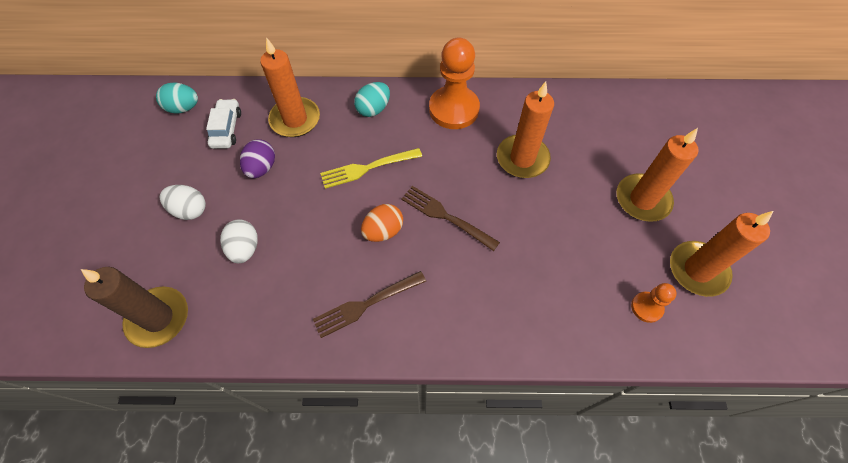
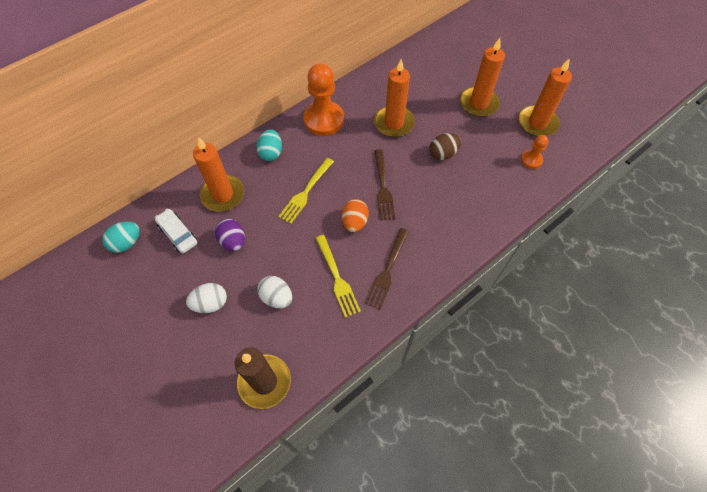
camera: 40 degrees left, 0 degrees up
(313, 273) = (337, 278): none -> yellow fork
(446, 216) = (383, 187): brown fork -> brown fork turned 90 degrees counterclockwise
(544, 227) = (443, 154): none -> brown egg

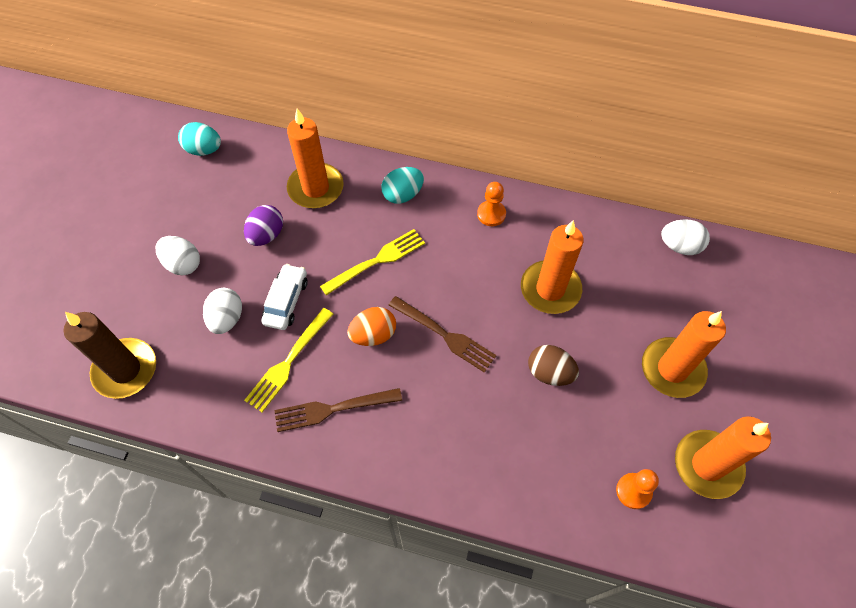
camera: 55 degrees right, 0 degrees up
(178, 234) = (242, 183): white car -> white car (286, 301)
(306, 192) = (377, 261): yellow fork -> yellow fork turned 150 degrees clockwise
(324, 120) = (491, 214): orange pawn -> orange pawn, size x0.50
(383, 187) = (445, 335): brown fork -> brown fork turned 105 degrees counterclockwise
(413, 56) = (679, 246): none -> white egg

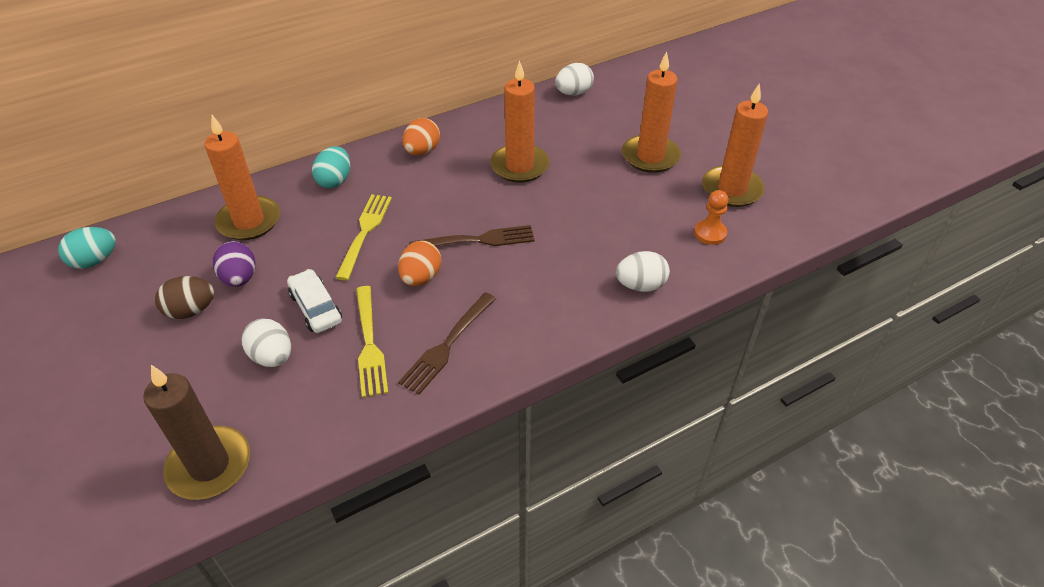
camera: 45 degrees left, 15 degrees down
(183, 264) = (175, 350): white egg -> white egg (640, 285)
(491, 214) = (422, 151): orange pawn -> orange egg
(549, 373) = (578, 210): brown egg -> brown egg (191, 311)

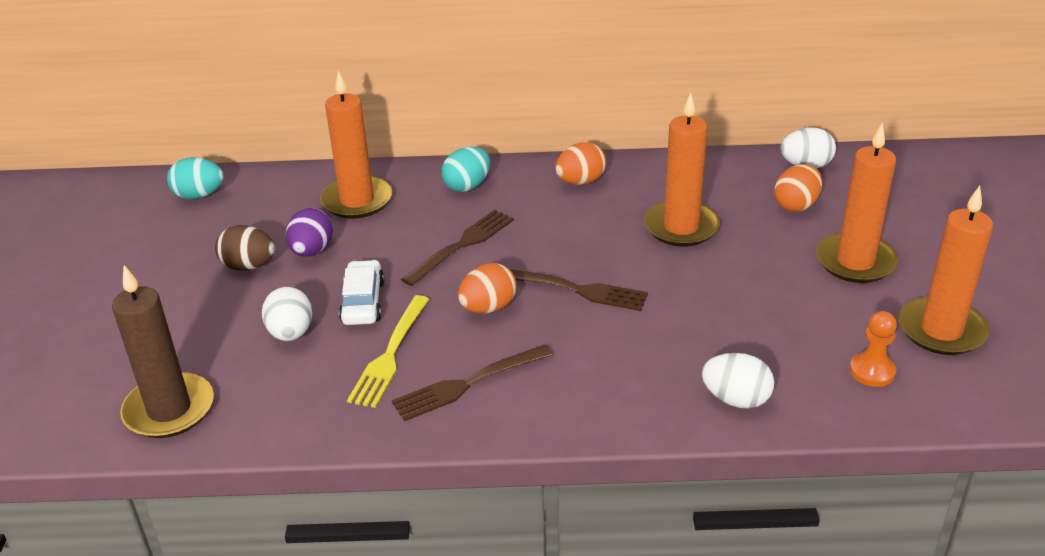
camera: 30 degrees right, 10 degrees down
(365, 232) = (462, 245): yellow fork -> brown fork
(586, 125) = (796, 205): none -> orange egg

